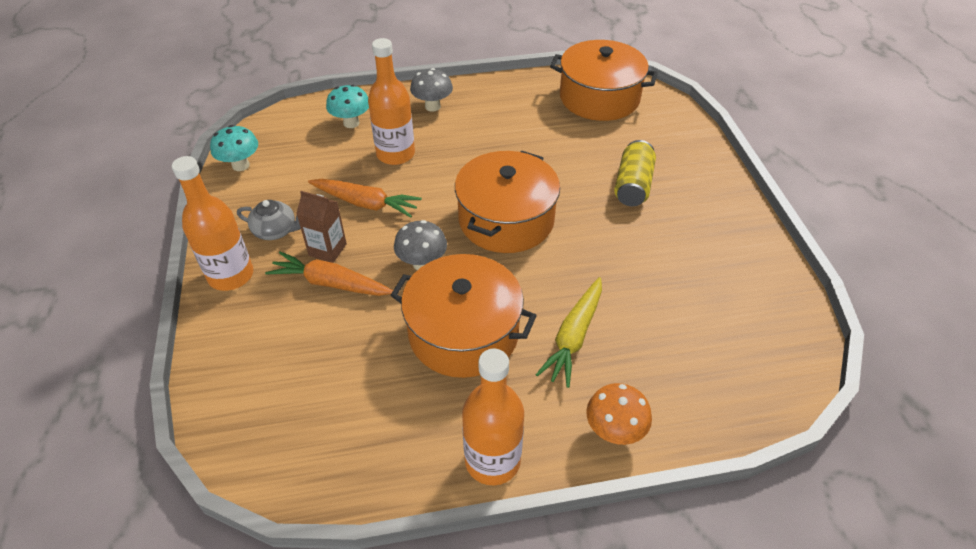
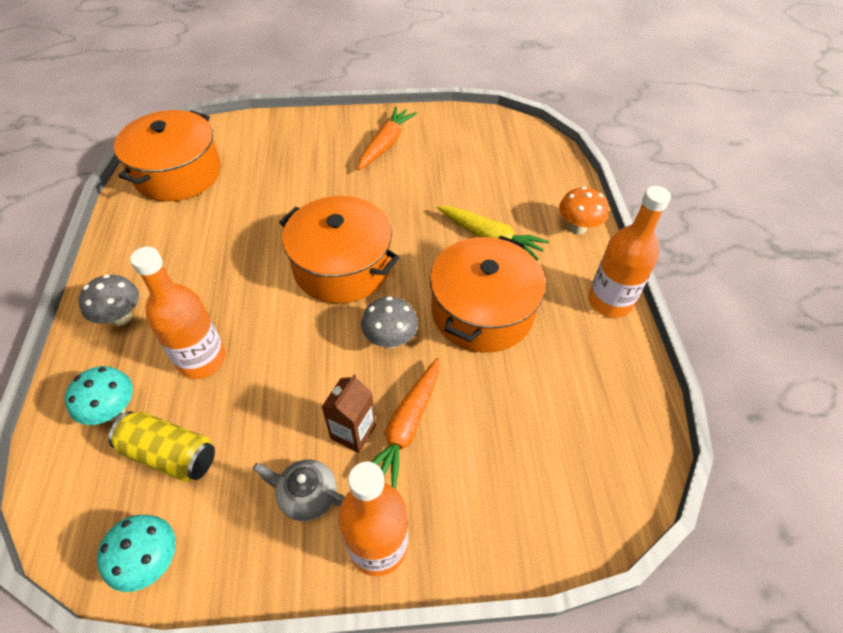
camera: 85 degrees left, 5 degrees up
(276, 230) = (307, 495): grey teapot -> grey teapot turned 90 degrees counterclockwise
(365, 203) = (283, 392): orange carrot -> orange carrot (385, 144)
(632, 185) = (318, 173): yellow can -> yellow can (170, 454)

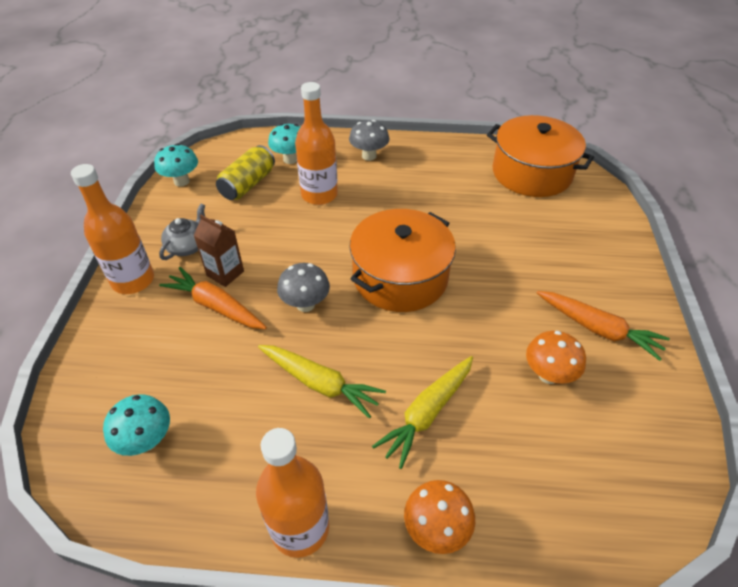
camera: 100 degrees right, 5 degrees down
(436, 172) = (548, 375): none -> orange mushroom
(482, 311) = (319, 383): orange pot -> yellow carrot
(584, 436) = (147, 440): none -> turquoise mushroom

